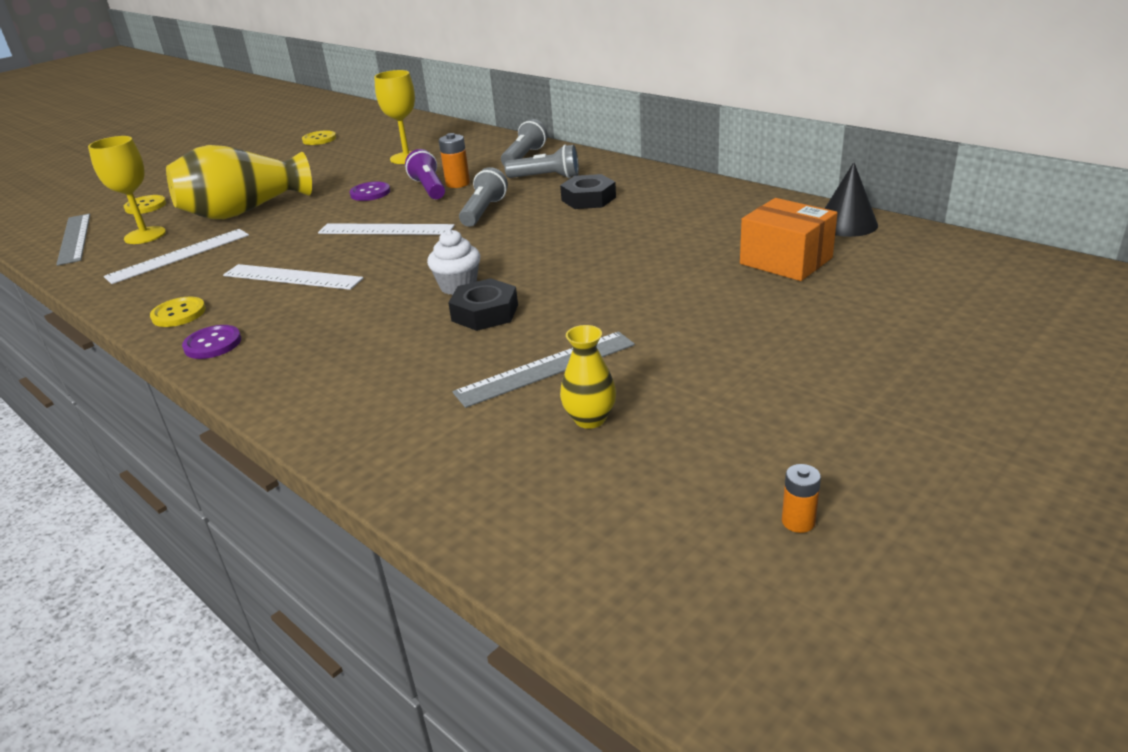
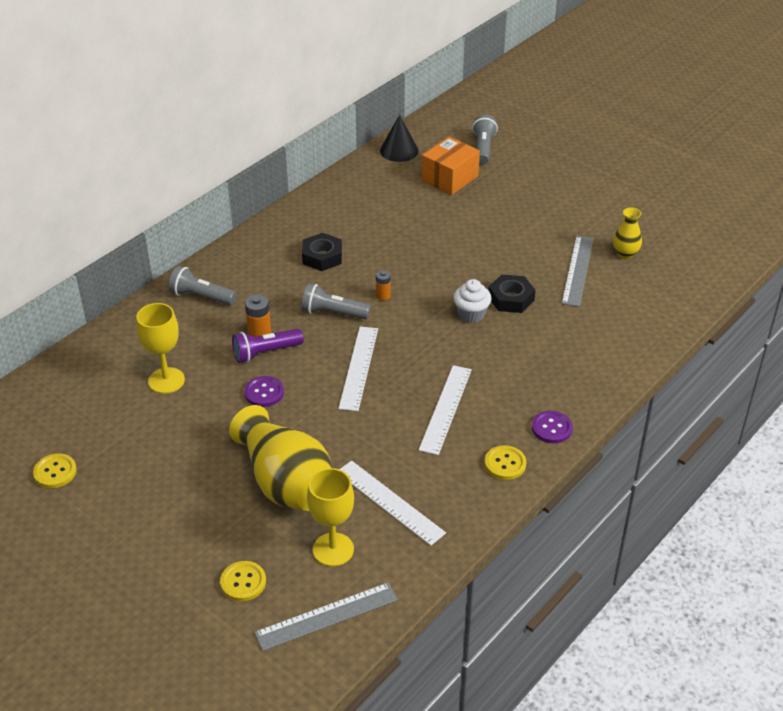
camera: 95 degrees left, 10 degrees up
(546, 177) = (263, 281): grey flashlight -> grey flashlight (483, 148)
(546, 368) = (577, 270): grey ruler -> grey ruler turned 45 degrees clockwise
(798, 522) = (689, 200): orange battery -> orange battery (383, 296)

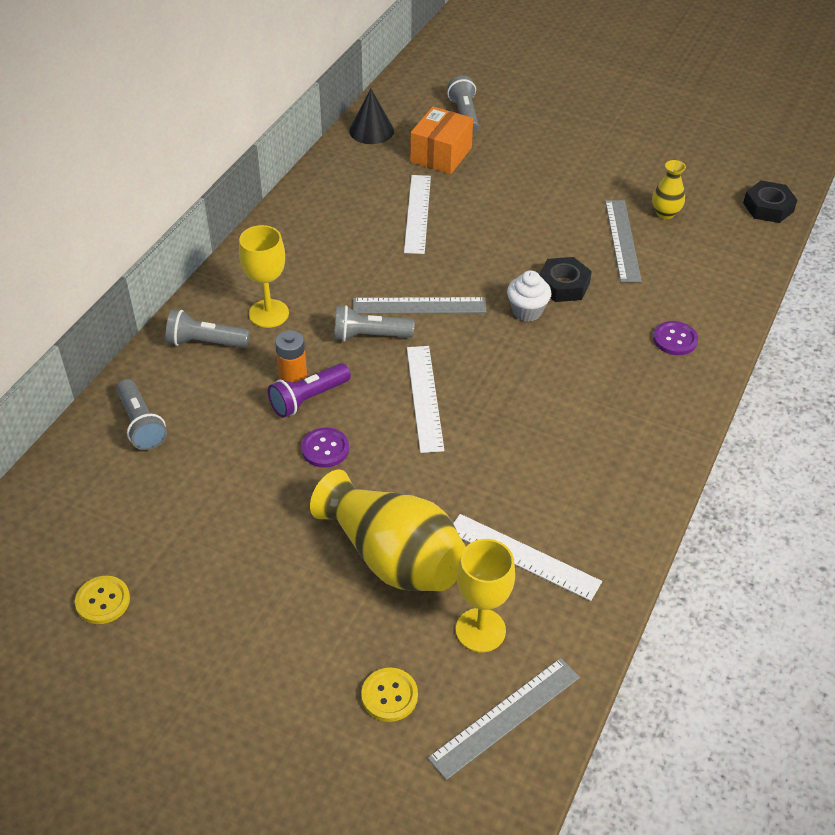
camera: 15 degrees left, 5 degrees up
(130, 350) = (141, 424): none -> grey flashlight
(166, 380) = (201, 455): yellow goblet -> yellow goblet (268, 313)
(322, 257) = (331, 270): black nut -> black nut (768, 207)
(383, 296) = (419, 305): orange battery -> grey ruler
(446, 409) = (543, 429): white ruler -> white ruler (418, 213)
(505, 464) = (634, 483): yellow button -> none
(551, 428) = (668, 430): purple button -> purple button (675, 339)

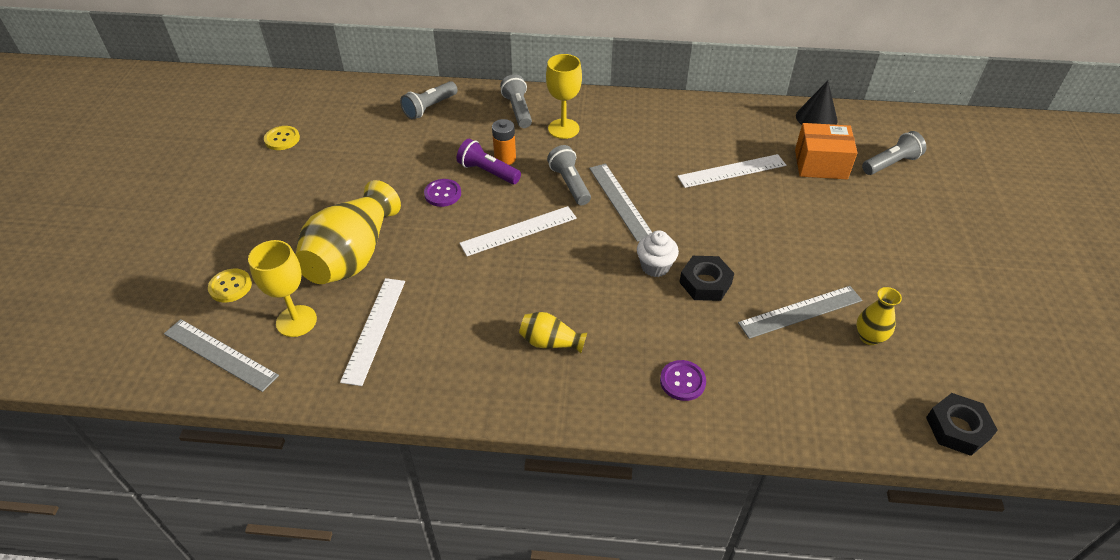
camera: 70 degrees right, 0 degrees up
(596, 415) = (550, 342): none -> yellow vase

